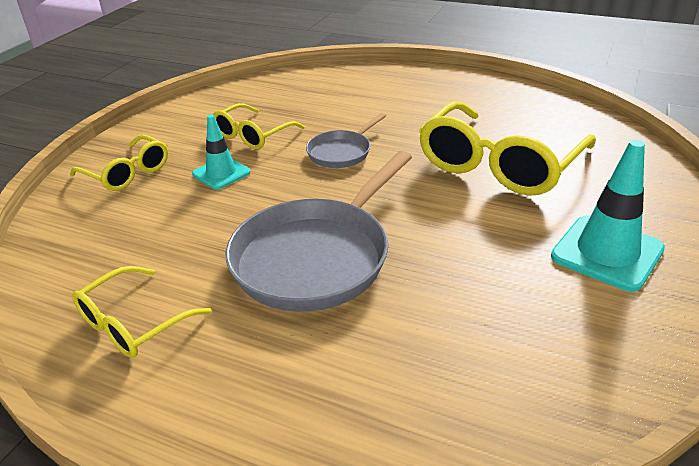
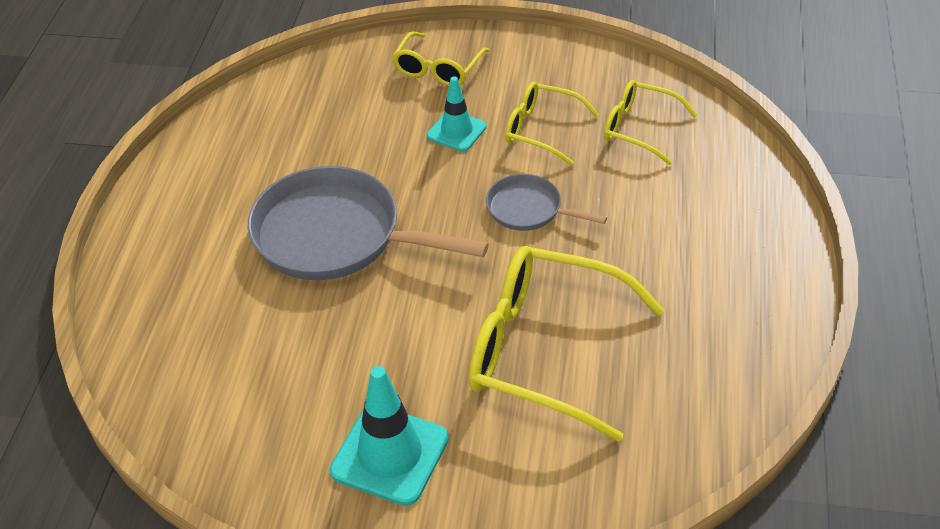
camera: 75 degrees right, 10 degrees up
(133, 324) = (233, 154): yellow glasses -> yellow glasses (639, 128)

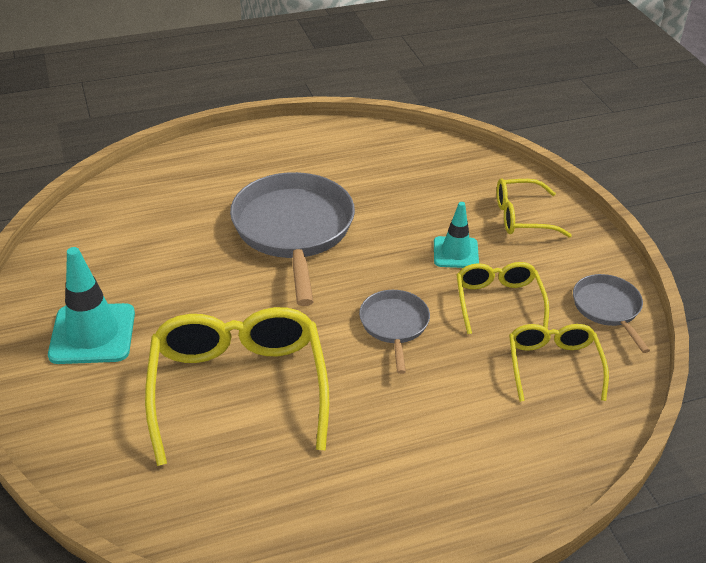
camera: 60 degrees right, 5 degrees down
(592, 68) = (608, 308): none -> grey pan

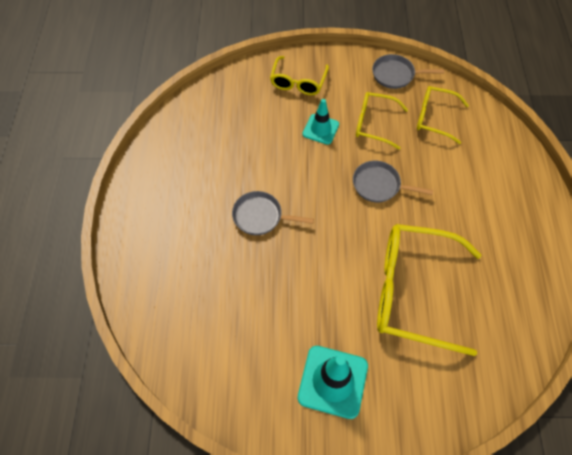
camera: 70 degrees left, 20 degrees up
(294, 230) = (260, 216): grey pan -> grey pan, size x0.51

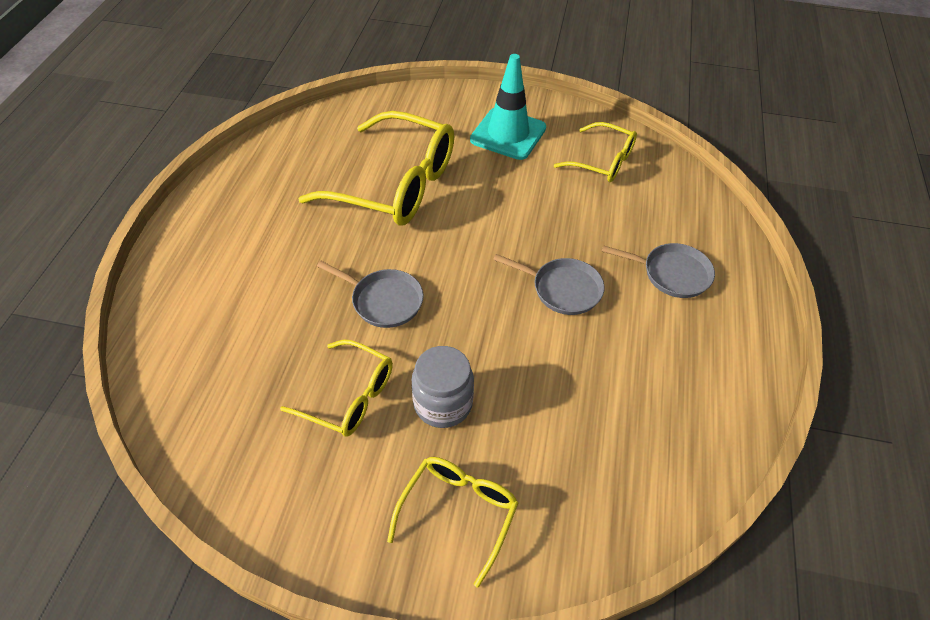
camera: 170 degrees left, 10 degrees down
(320, 129) = (443, 404): turquoise traffic cone -> grey jar
(395, 75) = (261, 492): grey pan -> grey pan (672, 274)
(434, 118) = (243, 389): yellow glasses -> yellow glasses (603, 161)

